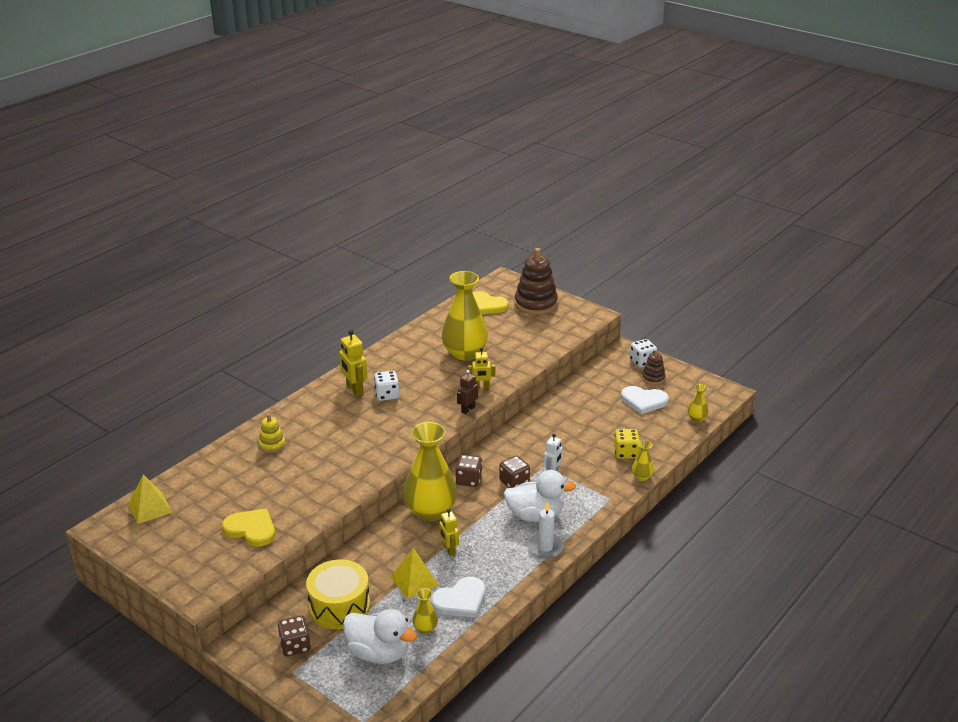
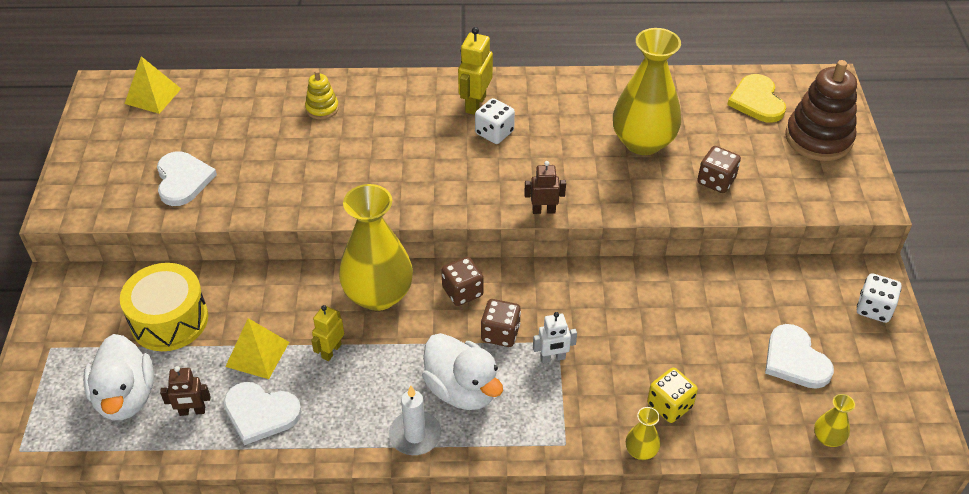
camera: 50 degrees right, 15 degrees up
(251, 529) = (183, 180): yellow heart -> white heart
(295, 646) = (88, 325): brown dice -> brown dice (716, 181)
(425, 628) = (192, 411): yellow vase -> brown robot
(481, 387) = (597, 195): yellow robot -> none
(653, 378) = (854, 340): brown stacking toy -> none

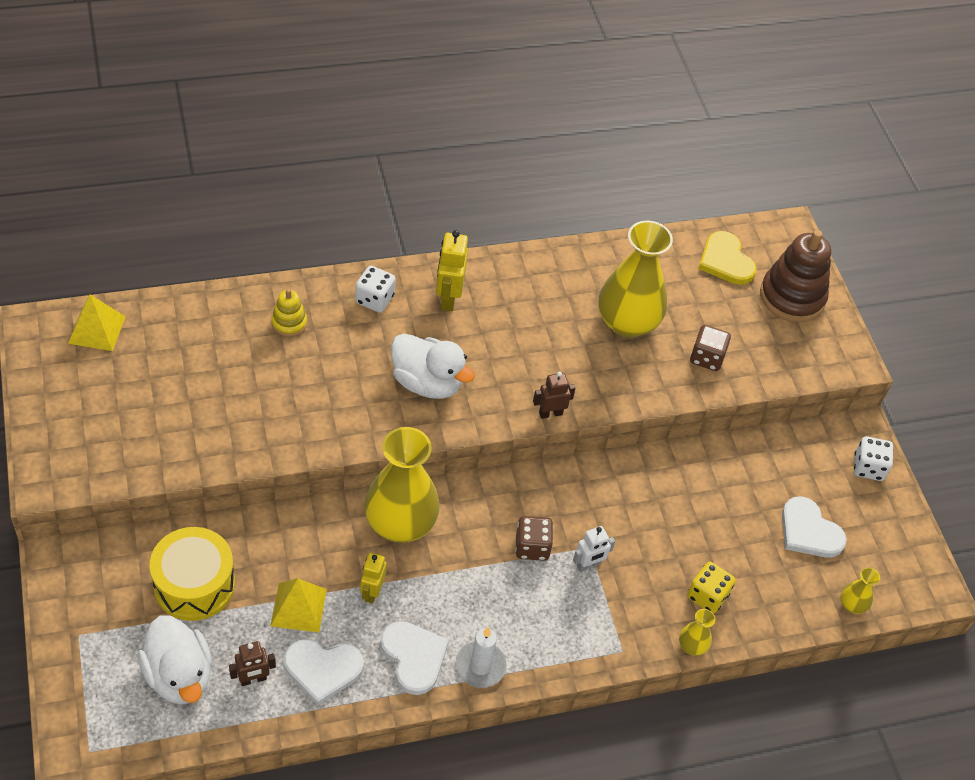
camera: 20 degrees left, 5 degrees up
(183, 180) = (168, 428): white heart -> white heart (414, 657)
(462, 292) = (483, 507): brown dice -> none
(462, 390) = (511, 612): white duck -> white duck (427, 383)
(494, 133) = (477, 330): white dice -> white dice (374, 299)

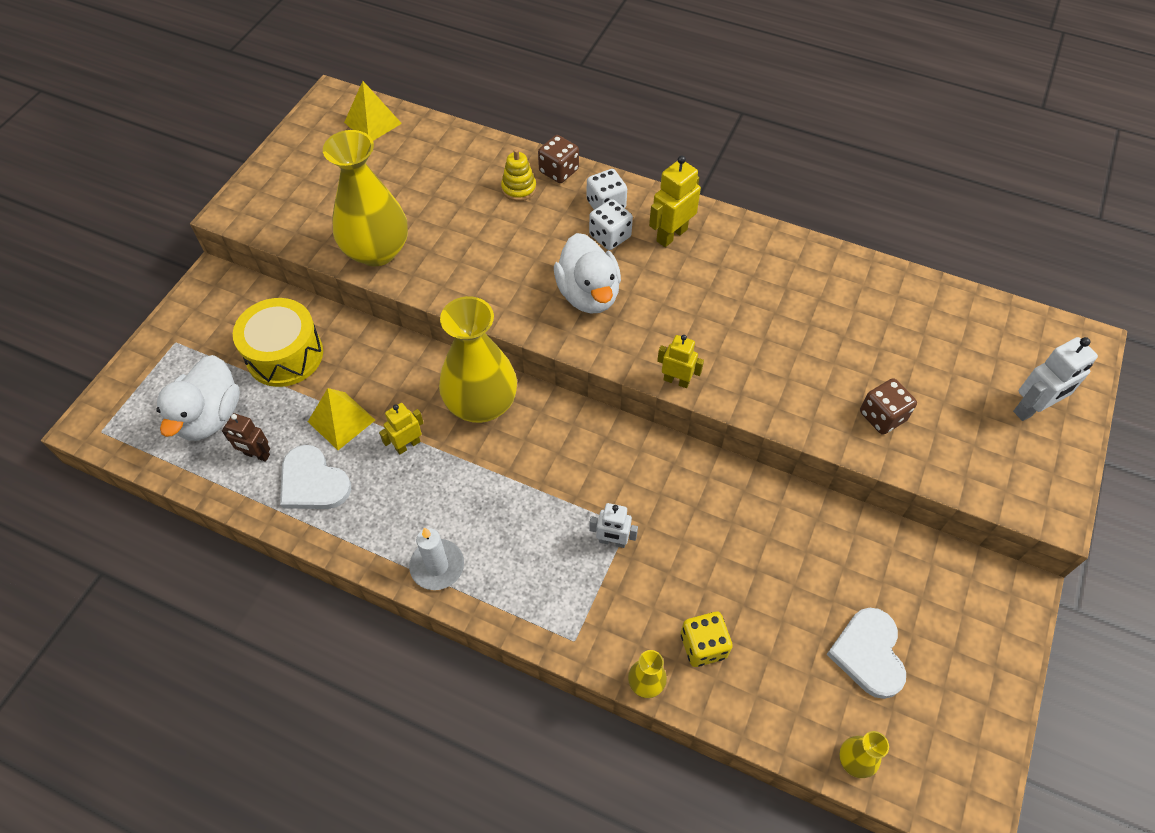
camera: 45 degrees right, 5 degrees up
(414, 657) = (391, 521): white heart -> none
(532, 547) = (575, 493): brown dice -> brown dice (559, 171)
(550, 413) = (676, 380): brown robot -> yellow robot
(627, 322) = (825, 341): yellow vase -> yellow vase (376, 251)
(725, 261) = (983, 337): yellow heart -> none
(792, 297) = (1032, 409): brown stacking toy -> white robot
(868, 467) = (994, 632): white dice -> white dice (610, 236)

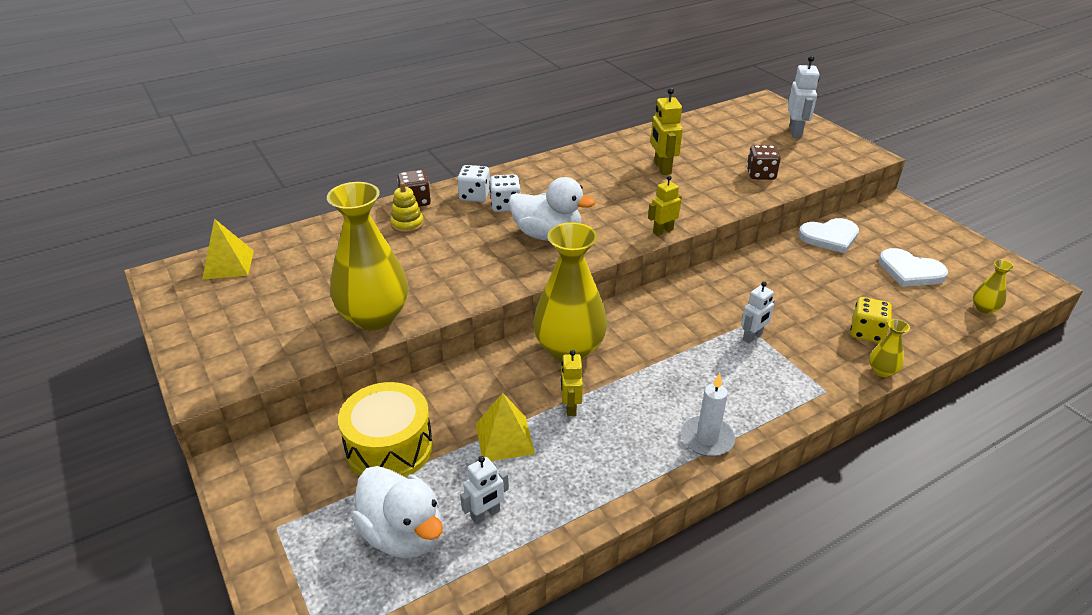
camera: 55 degrees left, 20 degrees down
(257, 455) = (486, 515): brown robot -> white robot
(313, 482) = (554, 485): white heart -> white heart (830, 237)
(671, 235) = (535, 183): yellow robot -> yellow robot (662, 168)

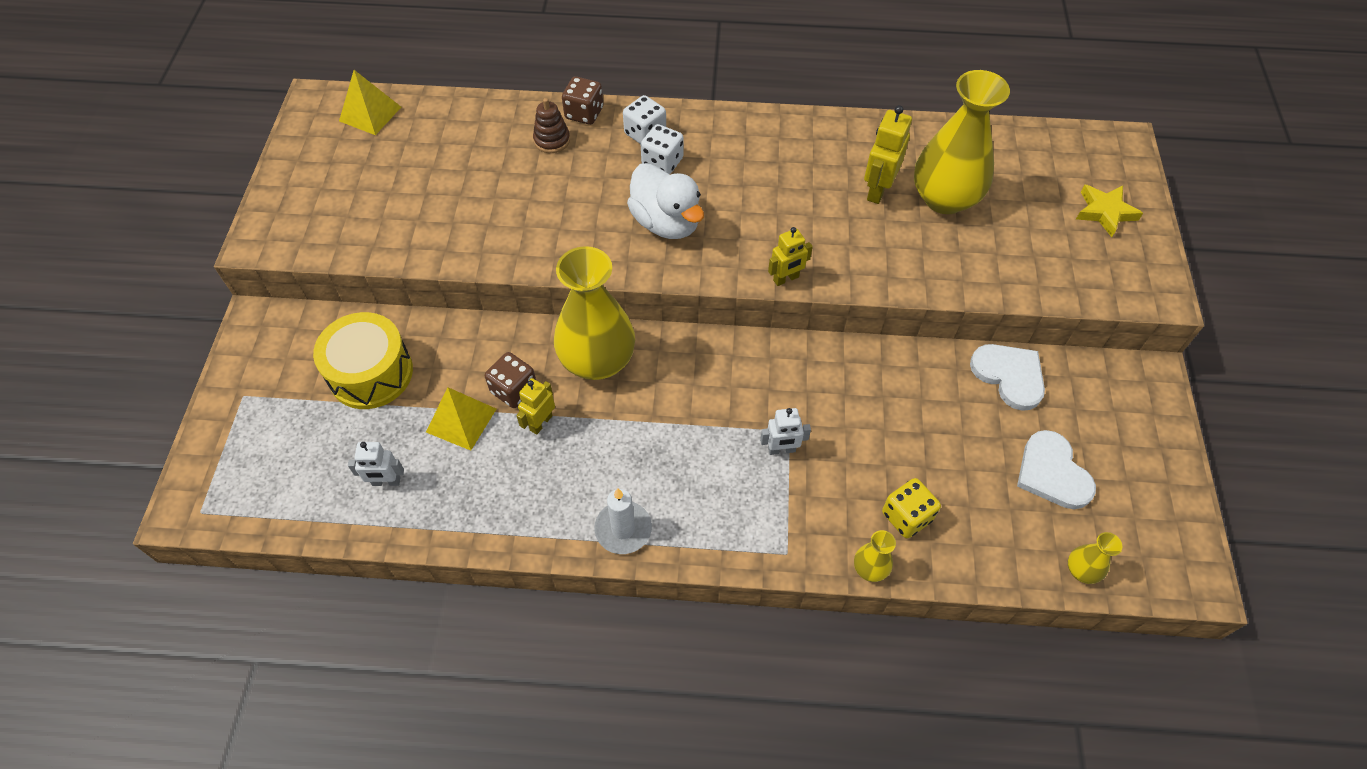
camera: 35 degrees right, 20 degrees up
(374, 316) = (433, 239): yellow vase -> yellow vase (944, 198)
(403, 534) = (317, 459): white duck -> none
(407, 224) = (552, 140): yellow stacking toy -> brown stacking toy
(663, 231) = (786, 279): yellow robot -> yellow robot turned 150 degrees clockwise
(761, 174) = (983, 256): brown dice -> brown dice (514, 390)
(795, 132) = (1105, 212): white robot -> yellow star
(830, 237) = (1009, 376): white heart -> white heart turned 150 degrees counterclockwise

